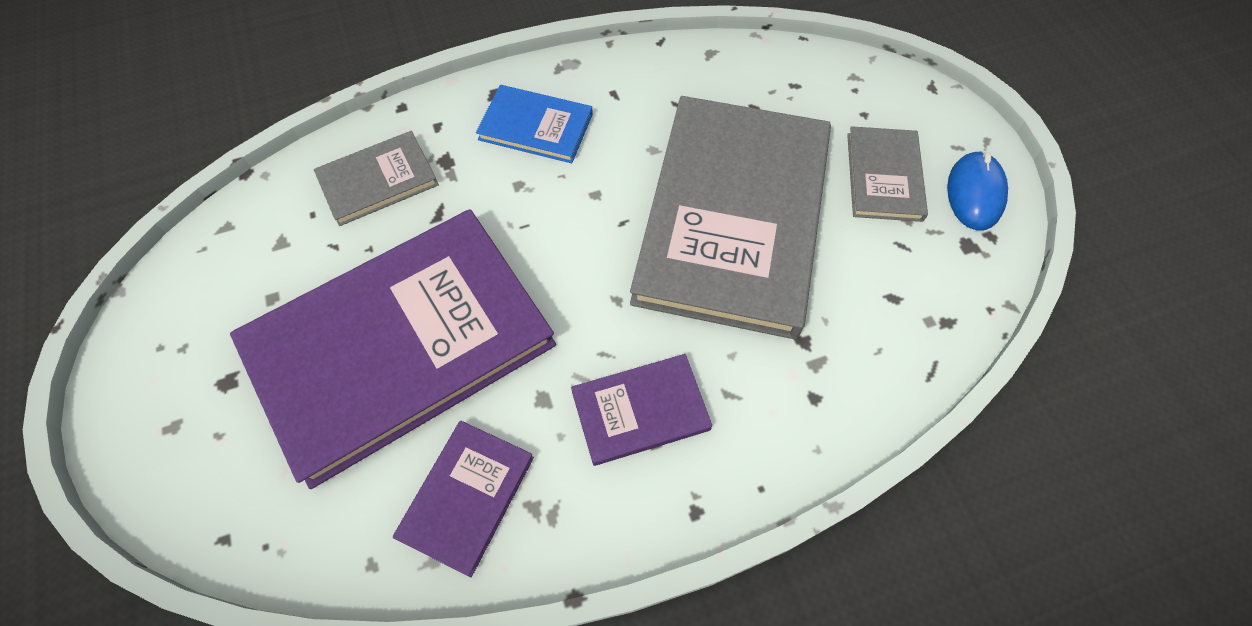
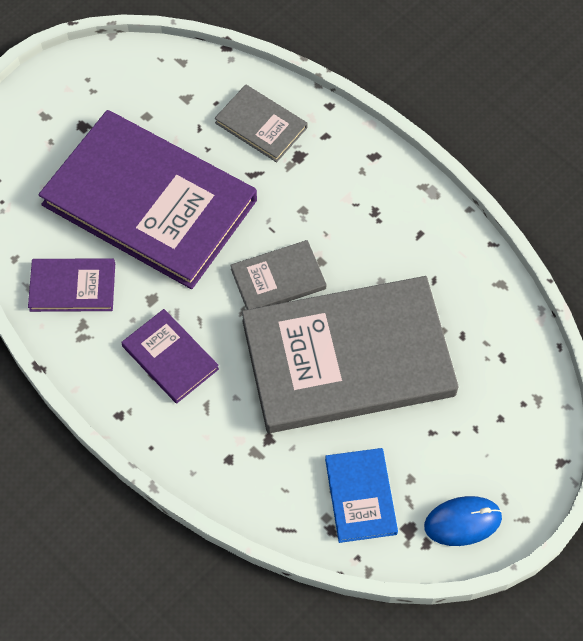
camera: 65 degrees right, 0 degrees up
(536, 127) = (359, 197): blue book -> blue book (360, 496)
(884, 176) = (443, 450): grey book -> grey book (278, 279)

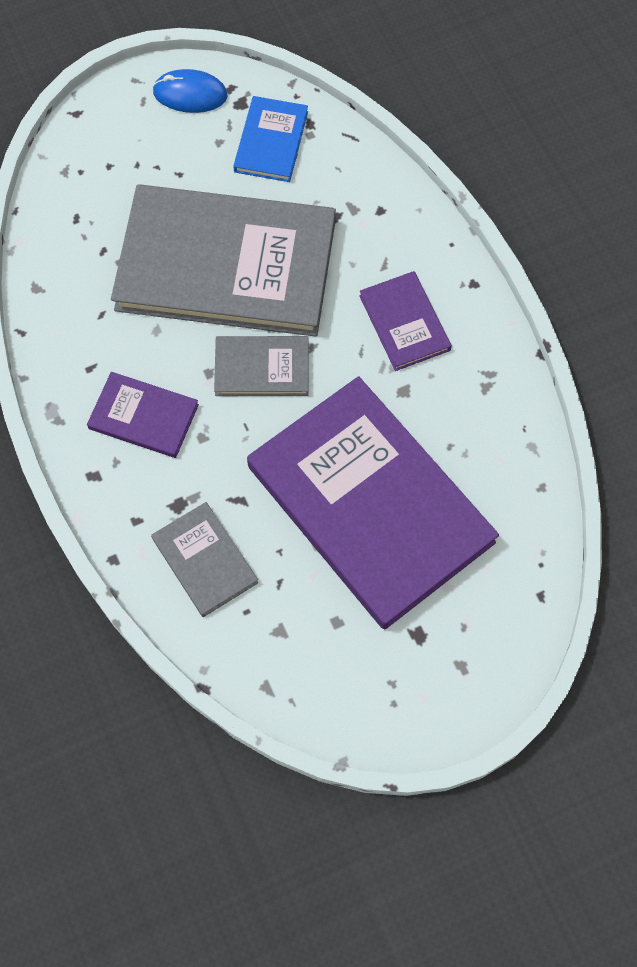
camera: 160 degrees left, 5 degrees up
(72, 287) = (485, 432): purple book -> purple book (143, 417)

